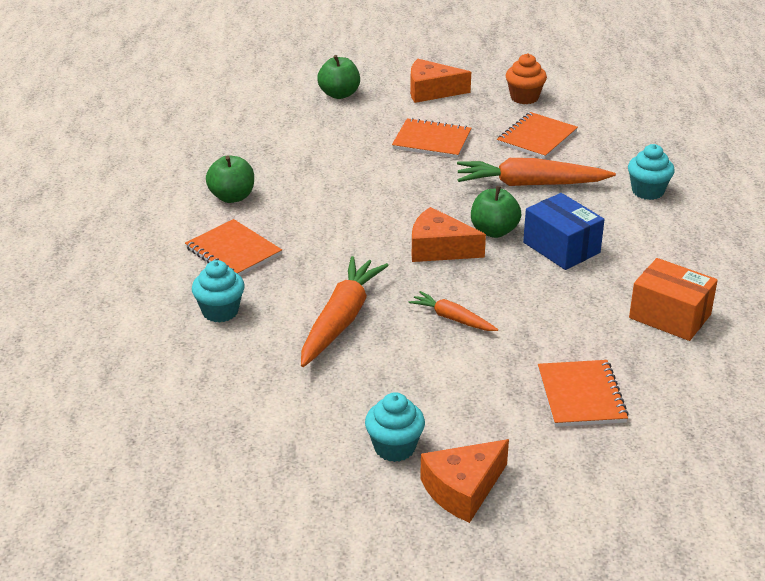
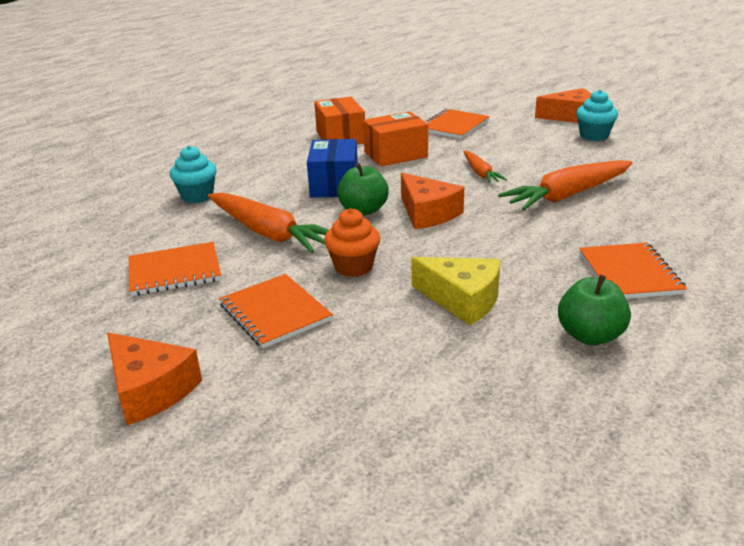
camera: 140 degrees left, 5 degrees down
(220, 311) = (674, 230): turquoise cupcake -> none
(330, 189) = (462, 299): none -> yellow cheese
(339, 94) = (269, 452): green apple -> none
(524, 97) = (82, 325): orange cupcake -> orange cupcake (353, 267)
(570, 312) = (395, 155): none -> orange box

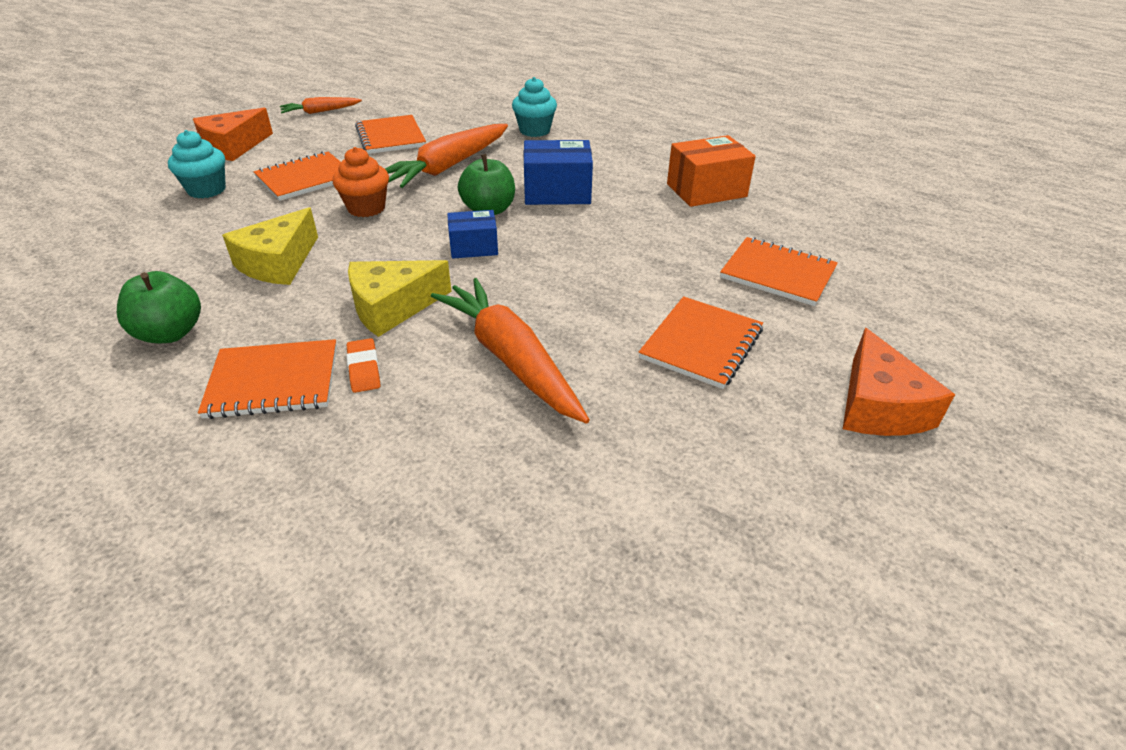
camera: 85 degrees right, 10 degrees up
(395, 155) = (652, 227): orange box -> none
(427, 213) = (473, 247): orange cheese -> blue box
(480, 173) = (592, 288): orange carrot -> orange carrot (320, 111)
(521, 238) = (392, 307): none -> yellow cheese
(533, 147) = (701, 344): none -> orange notebook
(594, 136) = (774, 423): turquoise cupcake -> turquoise cupcake (207, 190)
(599, 241) = (364, 369): none -> orange eraser

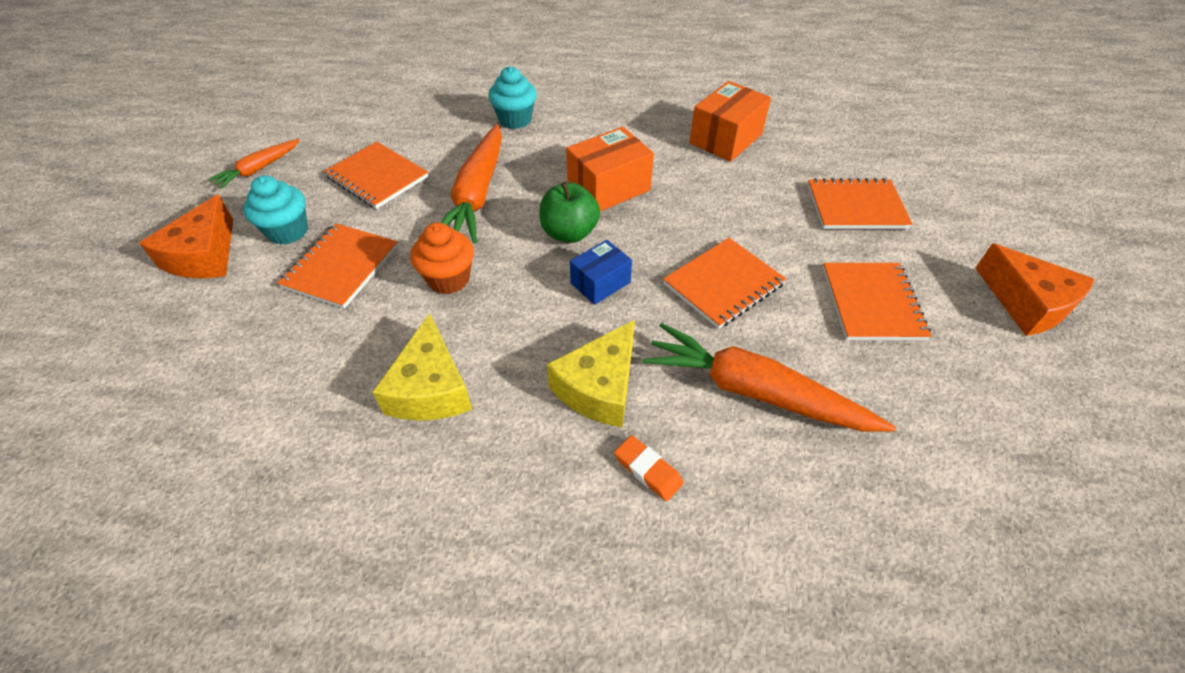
camera: 30 degrees left, 10 degrees up
(170, 333) = (411, 534): green apple -> none
(207, 190) = (238, 328): turquoise cupcake -> turquoise cupcake (288, 231)
(273, 381) = (581, 531): orange notebook -> orange notebook (723, 284)
(557, 192) = (608, 187): blue box -> orange box

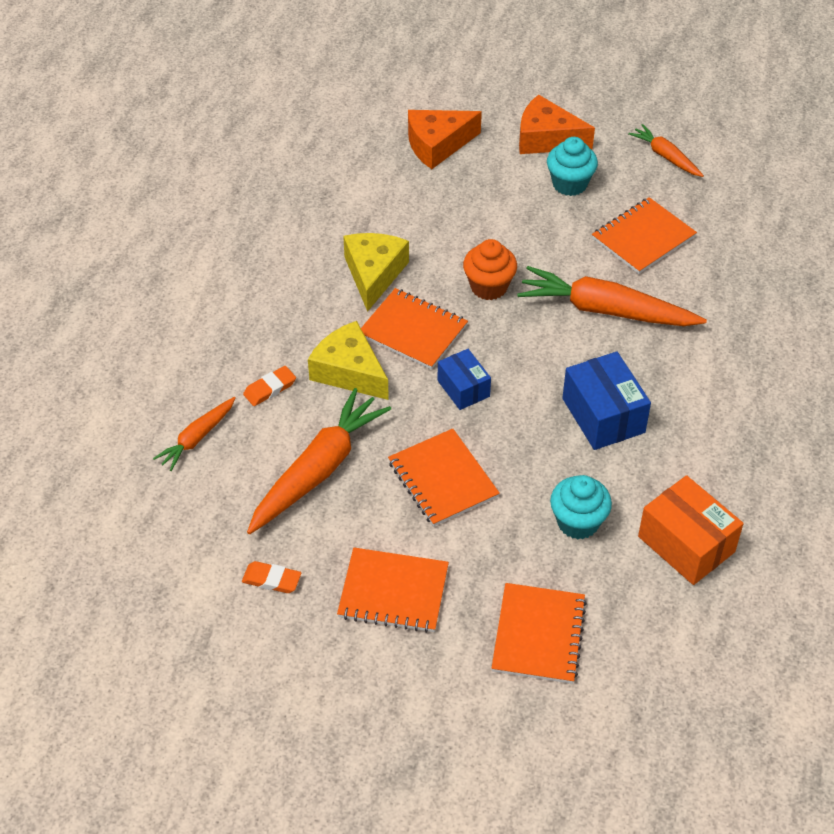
camera: 100 degrees right, 0 degrees up
(341, 267) = (517, 219): orange notebook -> orange notebook (413, 331)
(430, 388) = (374, 274): yellow cheese -> yellow cheese turned 90 degrees clockwise
(515, 120) = (741, 349): turquoise cupcake -> turquoise cupcake (578, 522)
(569, 233) = (535, 374): green apple -> none
(608, 187) = (603, 415): orange box -> blue box
(759, 544) = (197, 438): none -> orange carrot
(919, 408) = (271, 580): none -> orange eraser
(1026, 303) = (362, 731): orange cheese -> orange cheese (437, 145)

